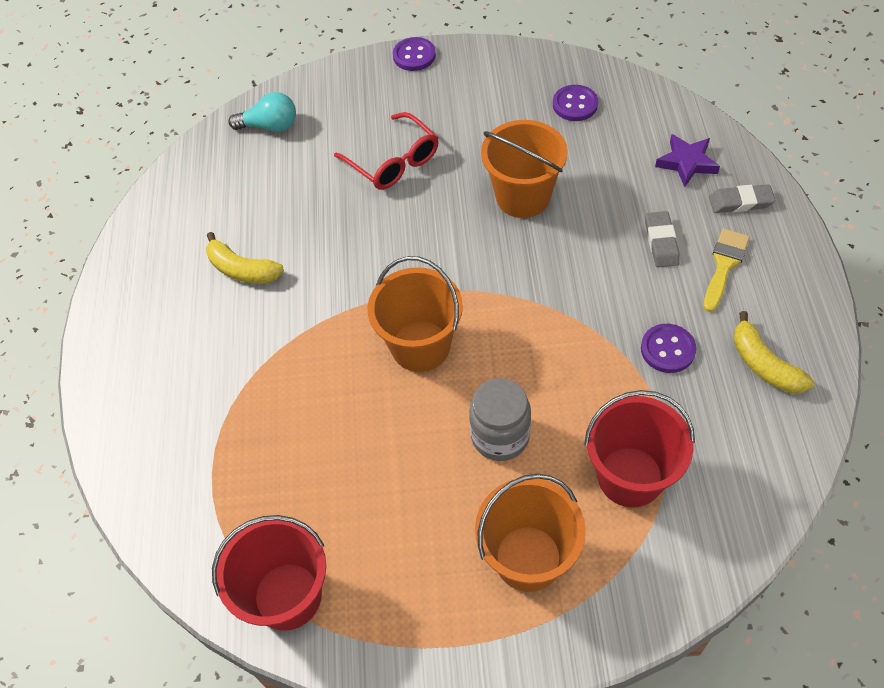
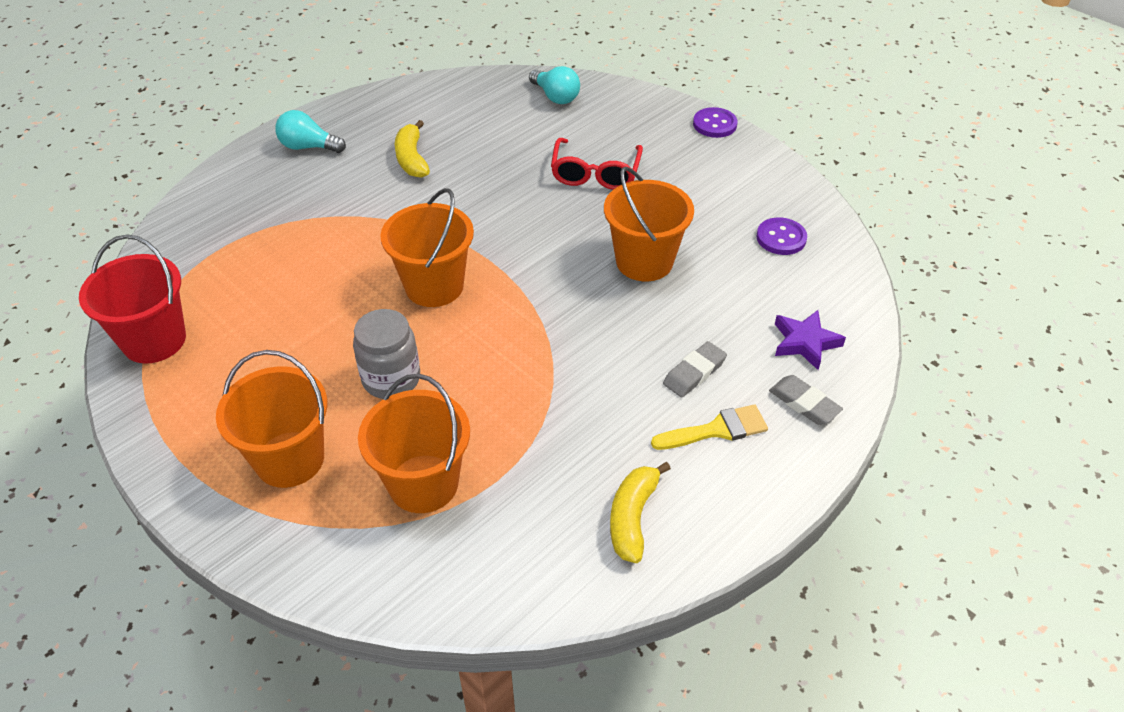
camera: 45 degrees right, 10 degrees down
(140, 336) = (308, 147): none -> turquoise light bulb
(630, 476) = (423, 483): red bucket -> orange bucket
(667, 349) = (581, 439): purple button -> none

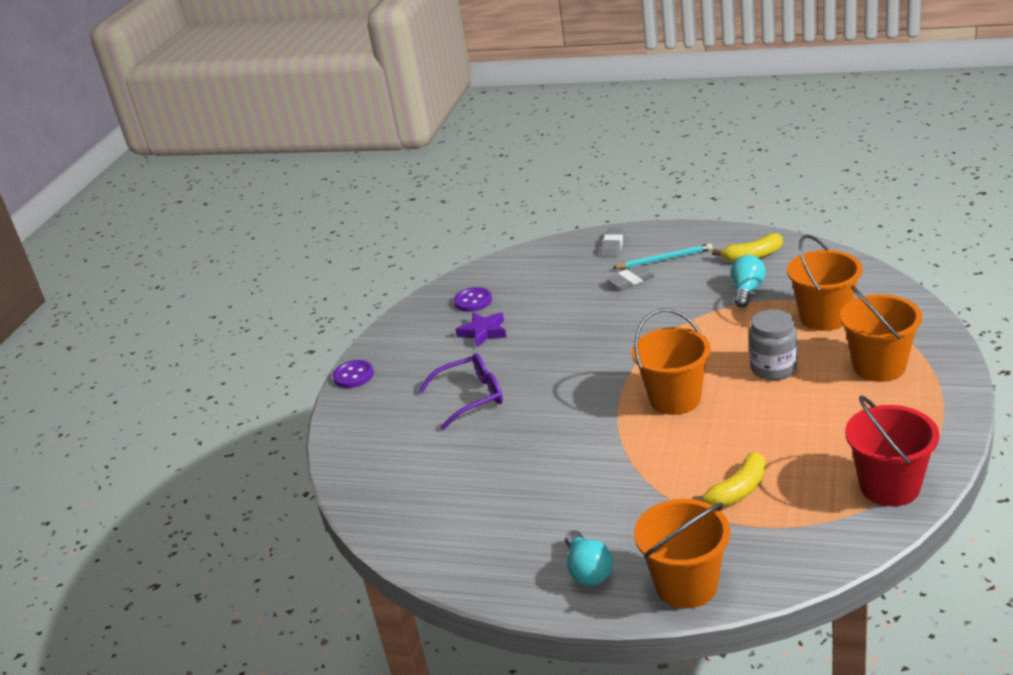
camera: 115 degrees left, 15 degrees down
(412, 159) = (542, 496): yellow banana -> yellow banana (738, 490)
(555, 96) = (374, 469): turquoise light bulb -> turquoise light bulb (747, 291)
(595, 173) = (471, 397): red glasses -> purple glasses
(644, 261) = (552, 335): orange bucket -> orange bucket (686, 585)
(694, 373) = (631, 281): grey eraser -> grey eraser turned 45 degrees counterclockwise
(716, 430) = (664, 259): yellow brush -> turquoise pencil
(805, 342) = (564, 261): purple star -> purple star (483, 332)

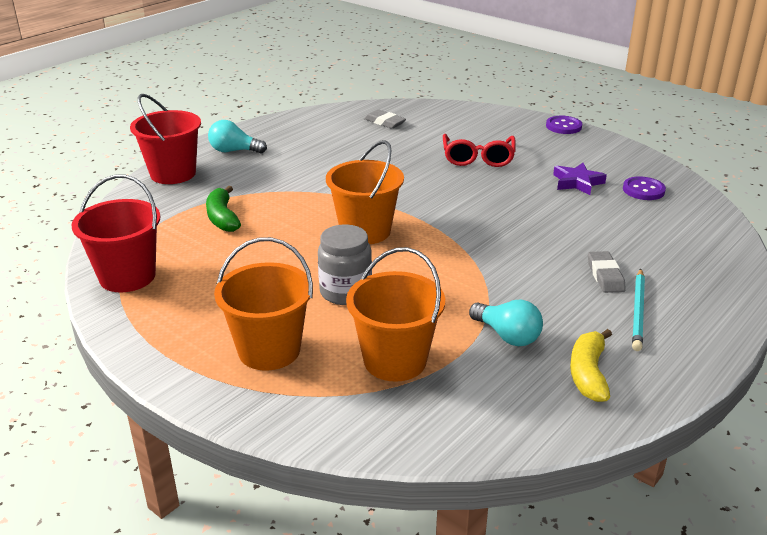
camera: 110 degrees right, 0 degrees up
(471, 397) = (478, 158): purple glasses -> red glasses
(613, 246) = (705, 290): grey eraser -> grey eraser (385, 122)
(686, 585) = (173, 174): orange bucket -> red bucket
(738, 490) = (222, 218): yellow banana -> green banana

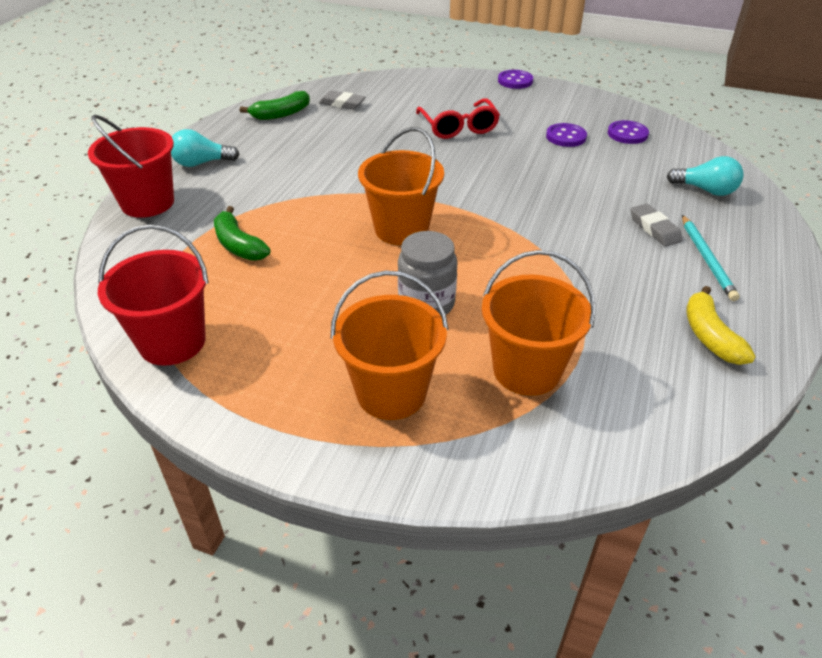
camera: 20 degrees left, 10 degrees up
(325, 123) = (281, 114): none -> green banana
(507, 336) = (612, 314): turquoise light bulb -> turquoise light bulb (705, 190)
(577, 182) = (566, 137): purple star -> purple button

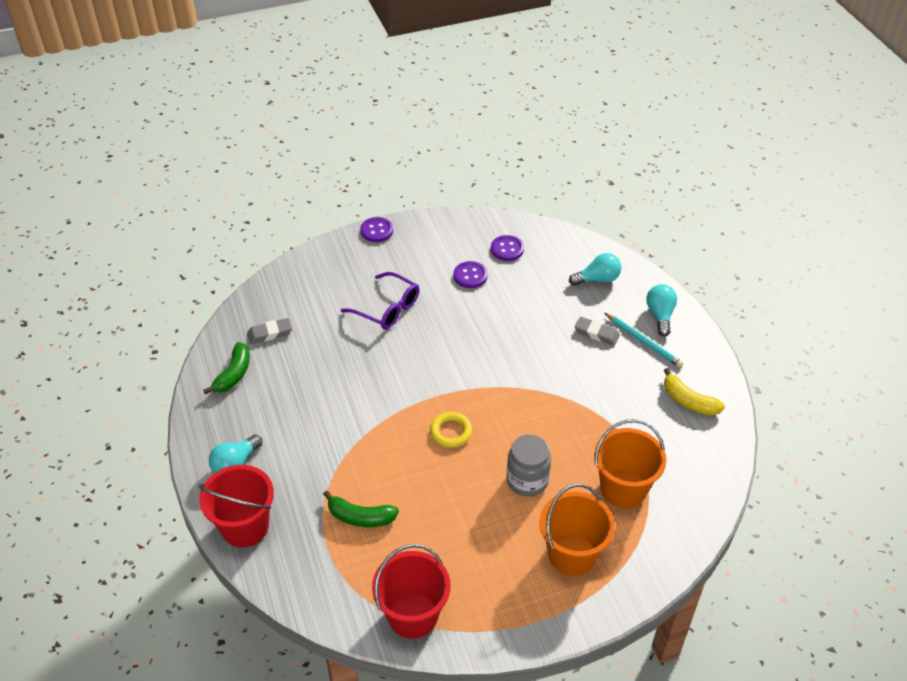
camera: 40 degrees left, 5 degrees up
(401, 229) = (451, 432): orange bucket -> yellow ring
(458, 127) = (387, 309): red glasses -> purple glasses
(755, 248) = (660, 315): none -> turquoise light bulb

